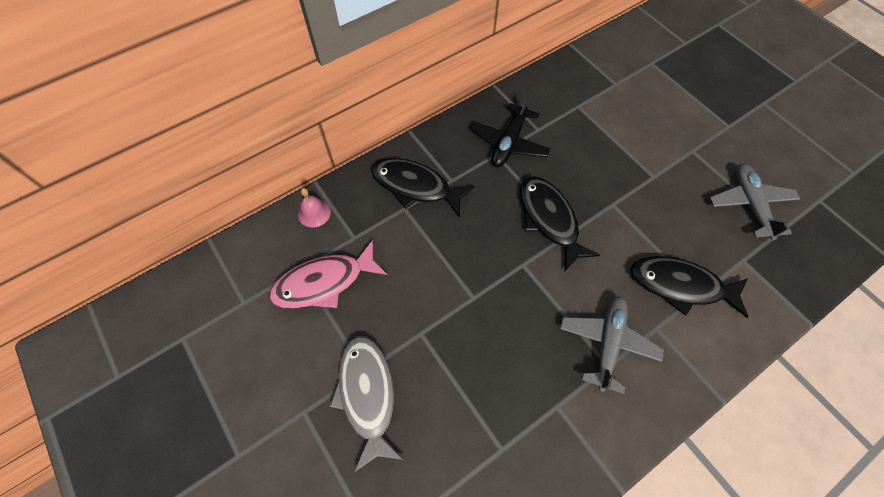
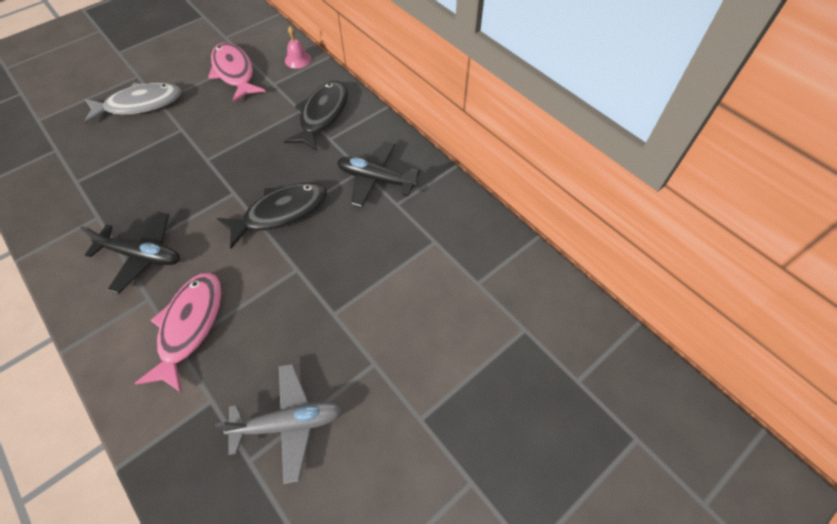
camera: 85 degrees right, 5 degrees down
(607, 343) = (142, 255): grey plane -> black plane
(680, 286) = (190, 326): black fish -> pink fish

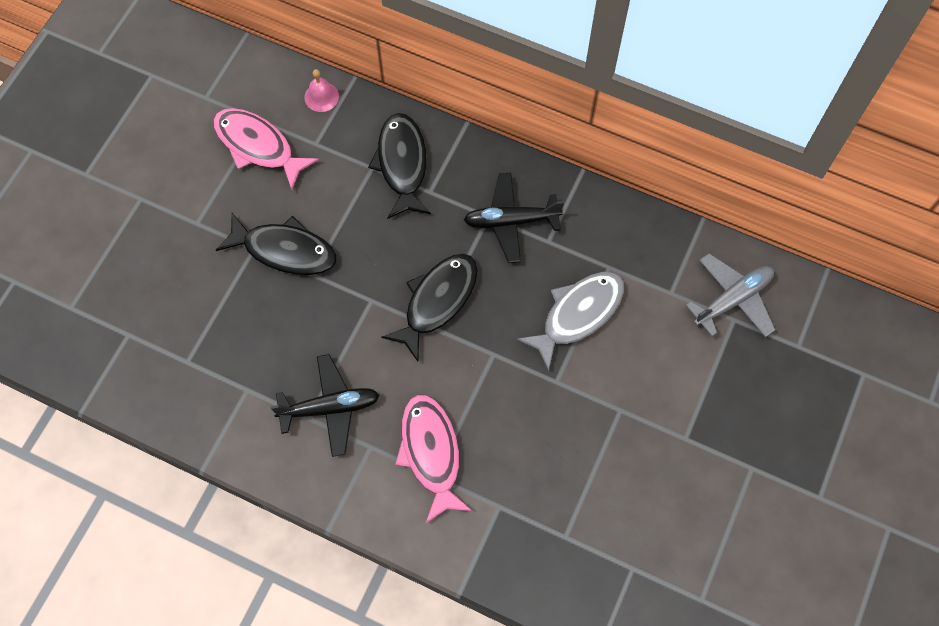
camera: 25 degrees left, 10 degrees up
(140, 104) = (178, 236): grey fish -> grey fish (578, 314)
(200, 138) = (285, 250): none -> black fish
(288, 423) = (579, 493): grey plane -> grey plane (732, 299)

